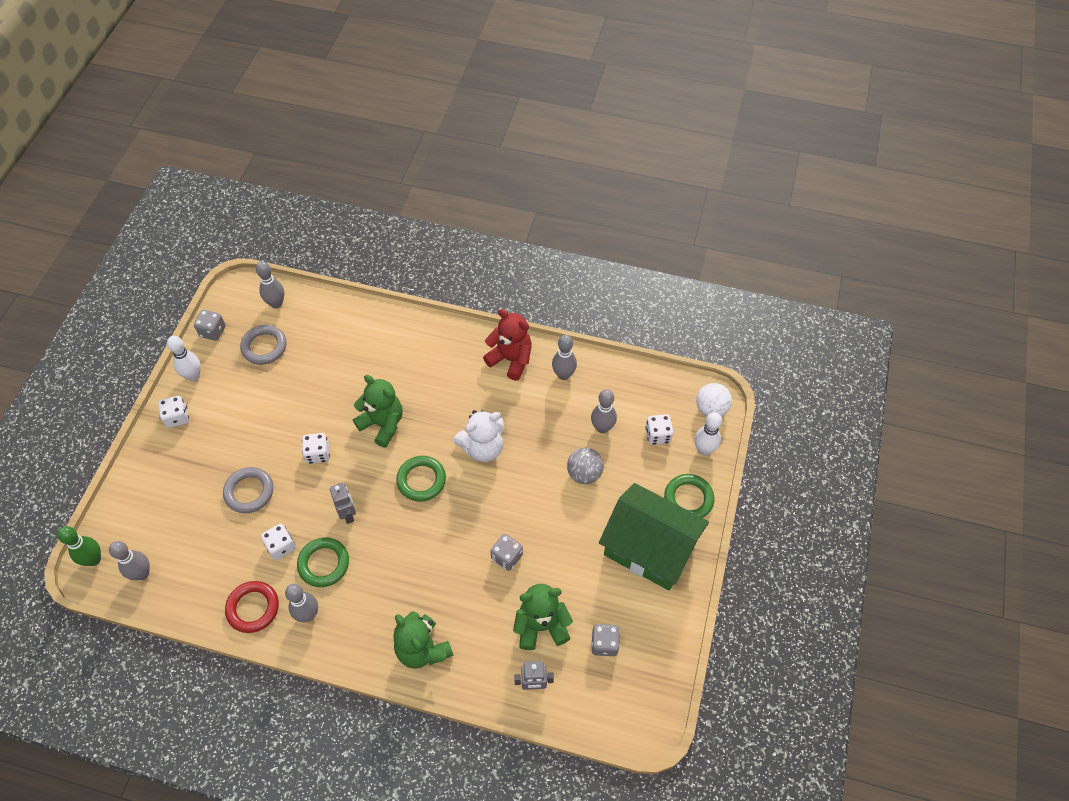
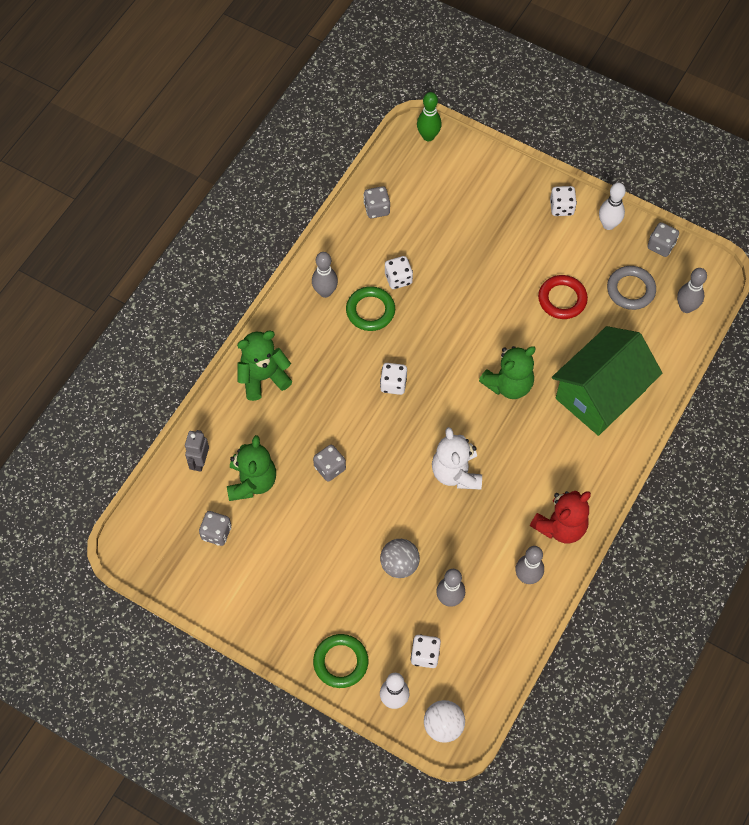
camera: 105 degrees right, 5 degrees up
(142, 573) = (404, 170): grey bowling pin -> none
(195, 589) = (376, 209): none -> grey dice
(249, 492) = (462, 259): grey ring -> none
(253, 608) = (345, 250): red ring -> red ring (562, 299)
(318, 454) = (489, 321): white dice -> white dice (393, 384)
(348, 514) = (415, 338): grey robot -> none
(421, 480) = (434, 408): green ring -> none
(649, 549) = (297, 604): green house -> green house (600, 394)

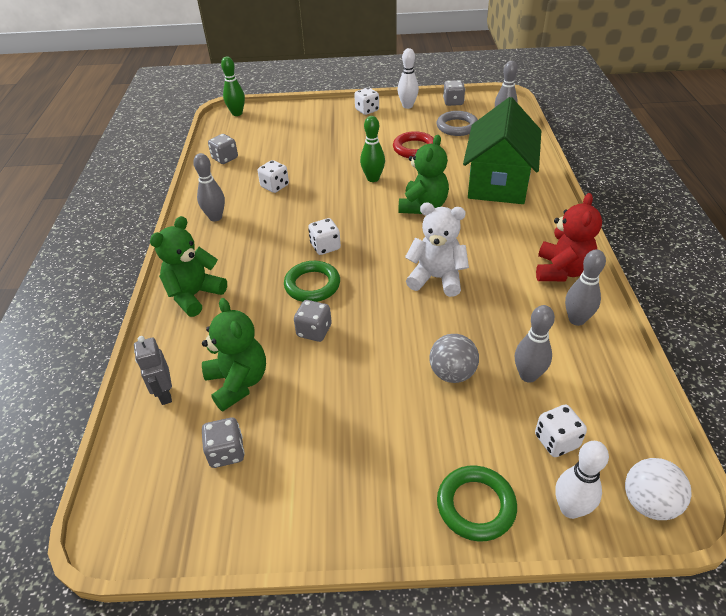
camera: 30 degrees left, 20 degrees down
(370, 311) = (266, 212): green ring -> green ring (312, 285)
(456, 473) = (436, 278): white teddy bear -> white teddy bear turned 150 degrees clockwise
(492, 320) = (373, 178): none -> green bowling pin

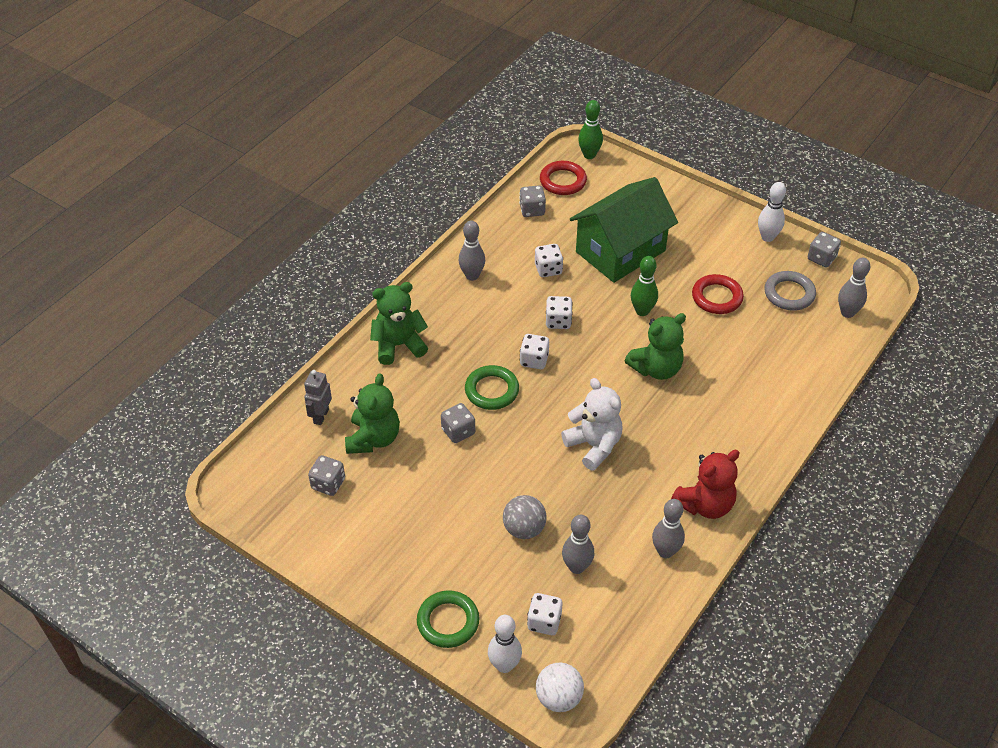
camera: 35 degrees right, 5 degrees up
(232, 134) = (563, 181): none -> red ring
(367, 110) = (720, 220): white dice -> white dice (558, 321)
(498, 182) = (754, 384): green house -> green house (620, 251)

